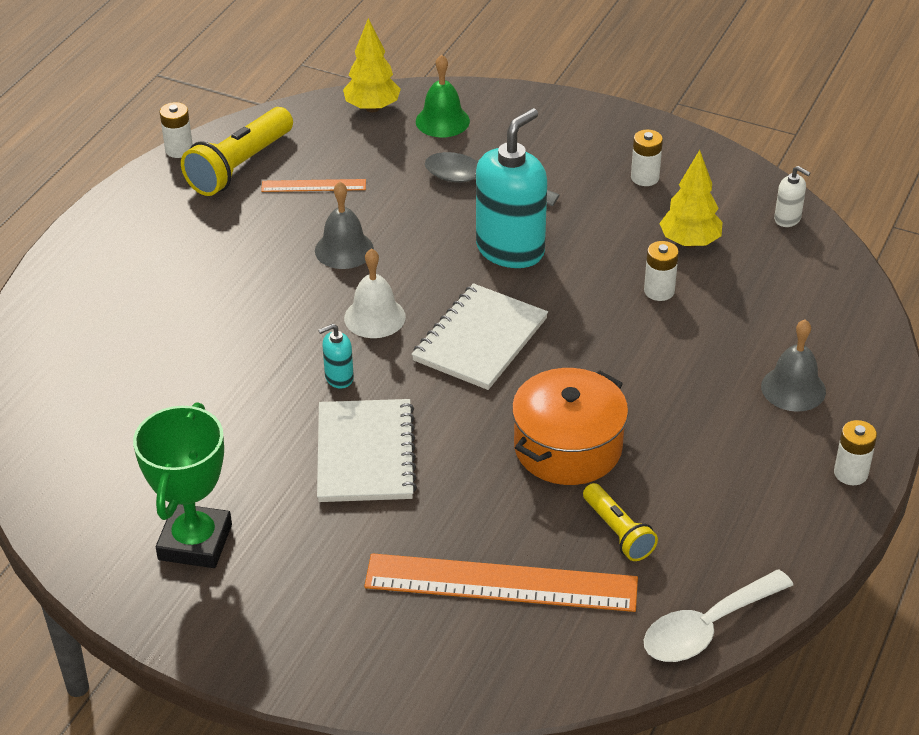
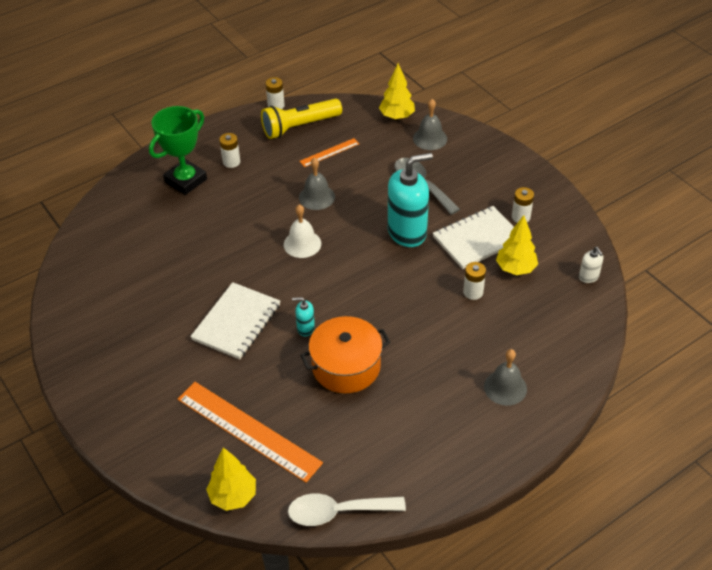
camera: 30 degrees right, 5 degrees up
(195, 542) = (116, 334): green trophy -> green trophy (186, 180)
(313, 186) = (329, 152): orange ruler -> orange ruler turned 60 degrees counterclockwise
(339, 378) = (256, 272): turquoise soap dispenser -> turquoise soap dispenser (305, 328)
(442, 121) = (430, 138): green bell -> grey bell
(480, 340) = (348, 281): white notebook -> white notebook (477, 239)
(551, 673) = (233, 496): none -> yellow tree
(618, 532) = (333, 430): yellow flashlight -> none
(850, 473) = (497, 457): white battery -> white battery (231, 162)

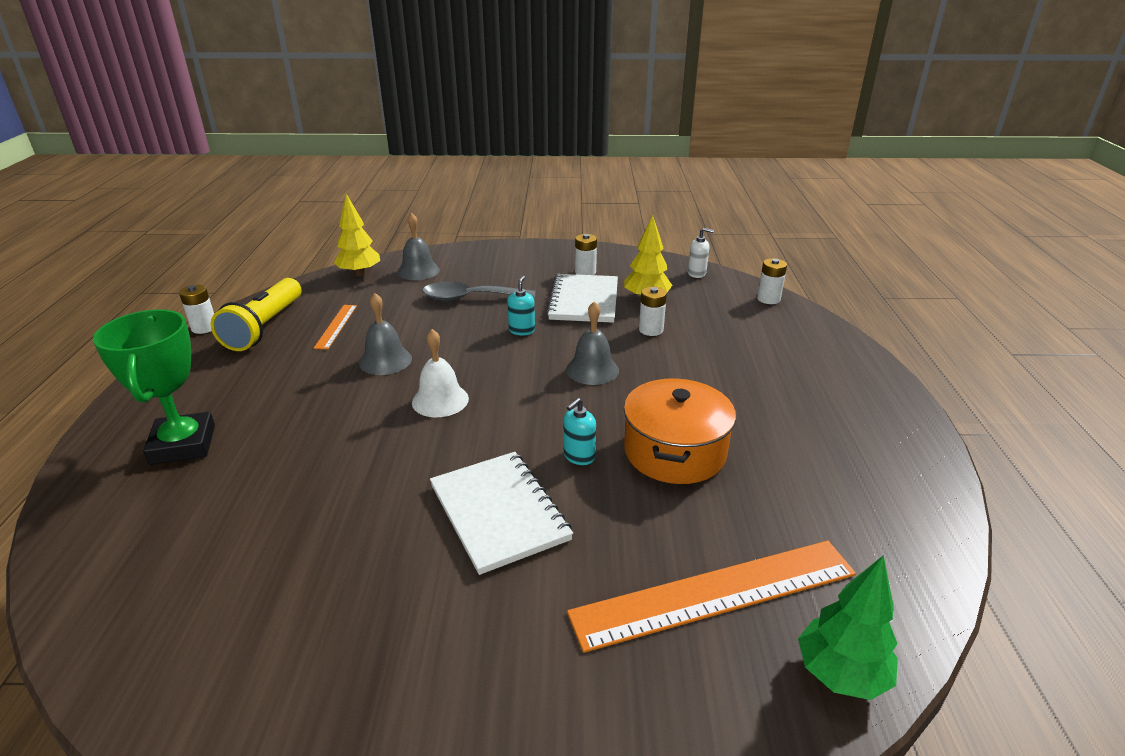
camera: 55 degrees left, 15 degrees down
(231, 162) = (224, 394): white battery -> white battery (768, 299)
(233, 496) = (841, 674): yellow tree -> green tree
(337, 512) = (926, 567): white spoon -> none
(407, 232) = (522, 330): turquoise soap dispenser -> turquoise soap dispenser, size x0.44
(505, 387) = (799, 364): grey bell -> grey bell (592, 370)

